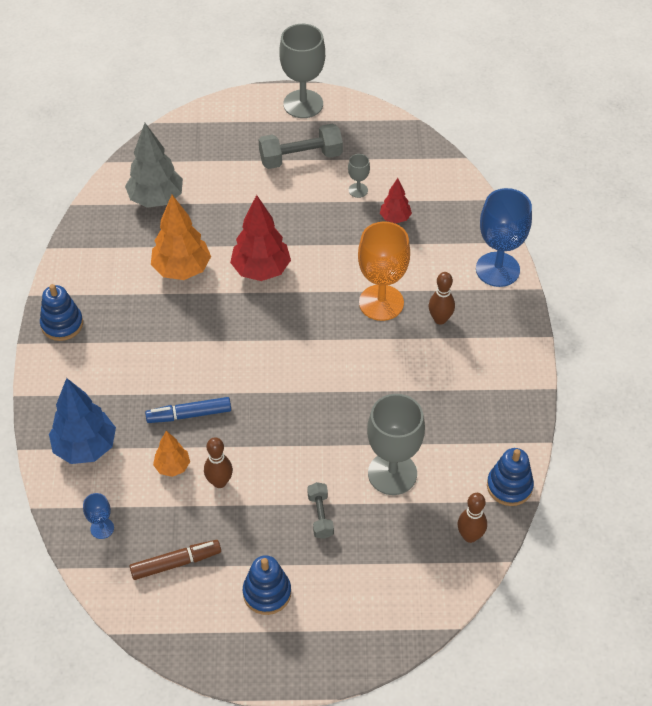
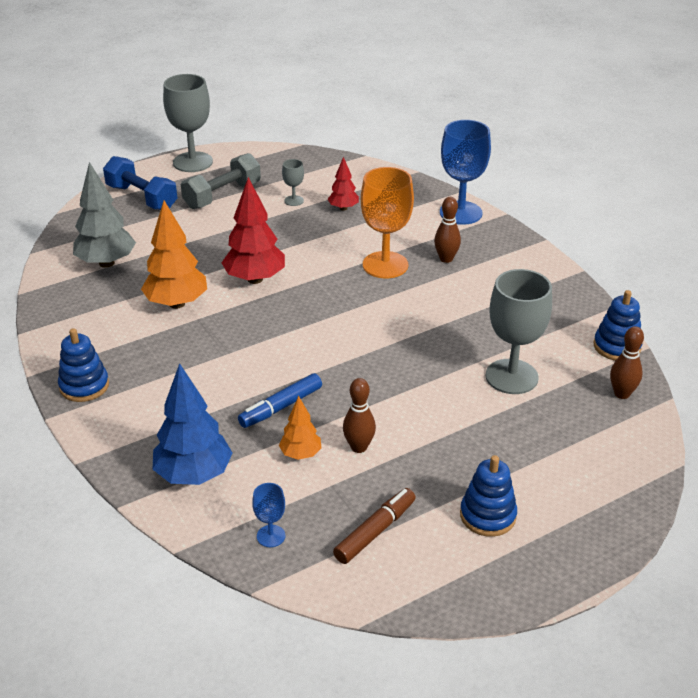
camera: 30 degrees left, 15 degrees down
(231, 132) = (142, 198): none -> blue dumbbell
(320, 515) = (479, 433): grey dumbbell -> none

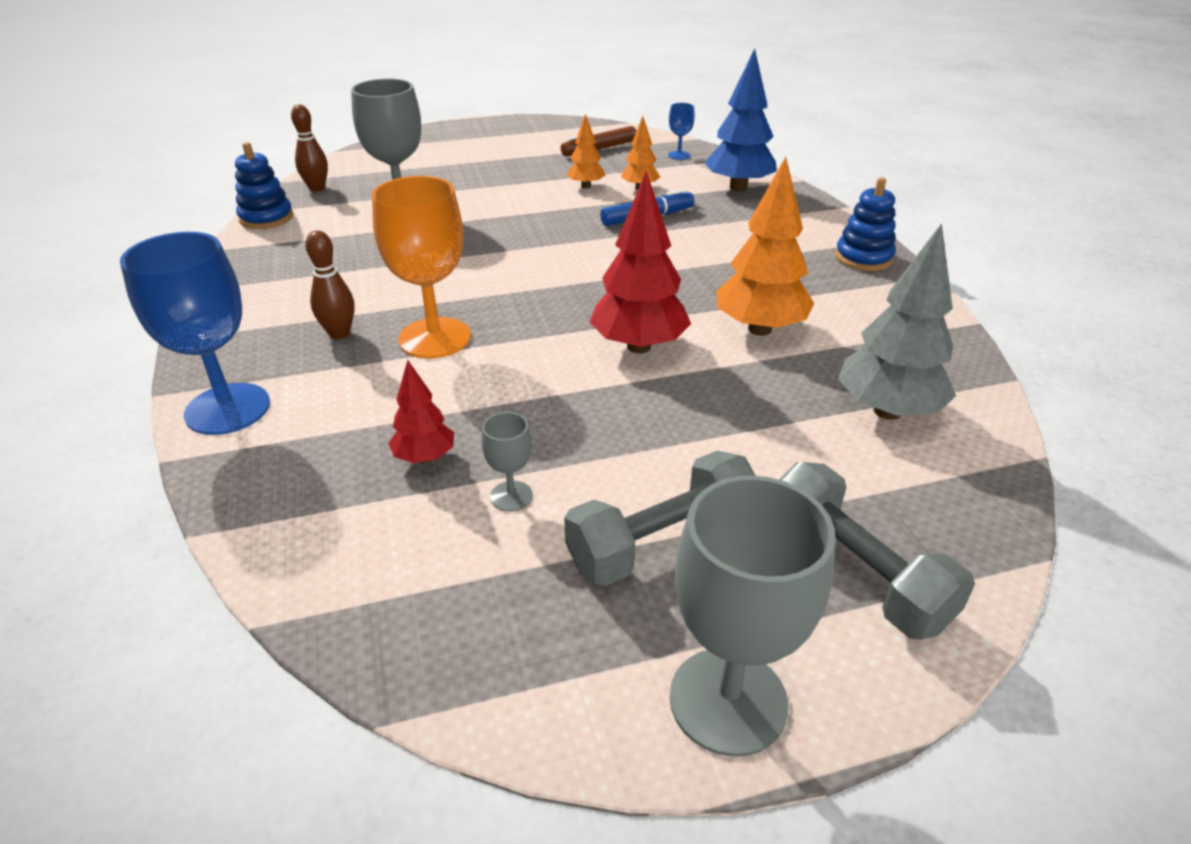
camera: 165 degrees left, 0 degrees up
(142, 198) = (854, 572): blue dumbbell -> grey dumbbell
(359, 447) = (586, 186): brown bowling pin -> orange tree
(488, 515) = (510, 147): blue stacking toy -> none

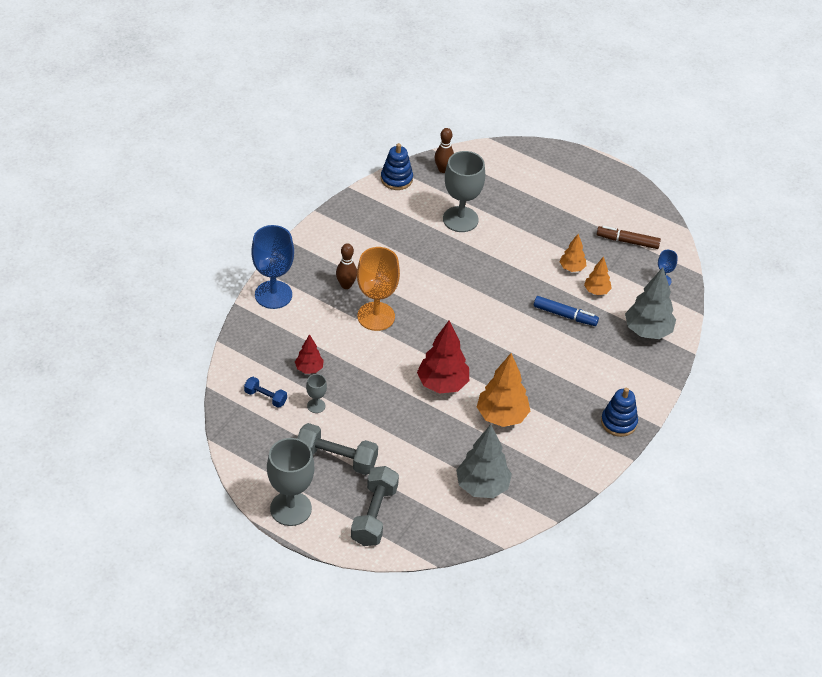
camera: 45 degrees right, 10 degrees up
(404, 552) = (265, 397): none -> blue dumbbell
(738, 188) = (647, 331): blue tree -> grey tree

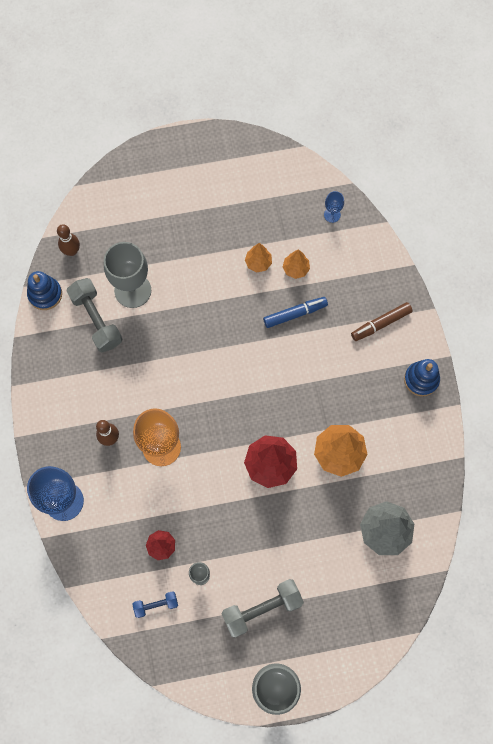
camera: 40 degrees left, 25 degrees up
(374, 515) = (337, 632): grey dumbbell -> grey dumbbell (96, 320)
(627, 241) = (273, 199): brown marker -> brown marker (381, 324)
(647, 331) = (364, 274): grey tree -> none

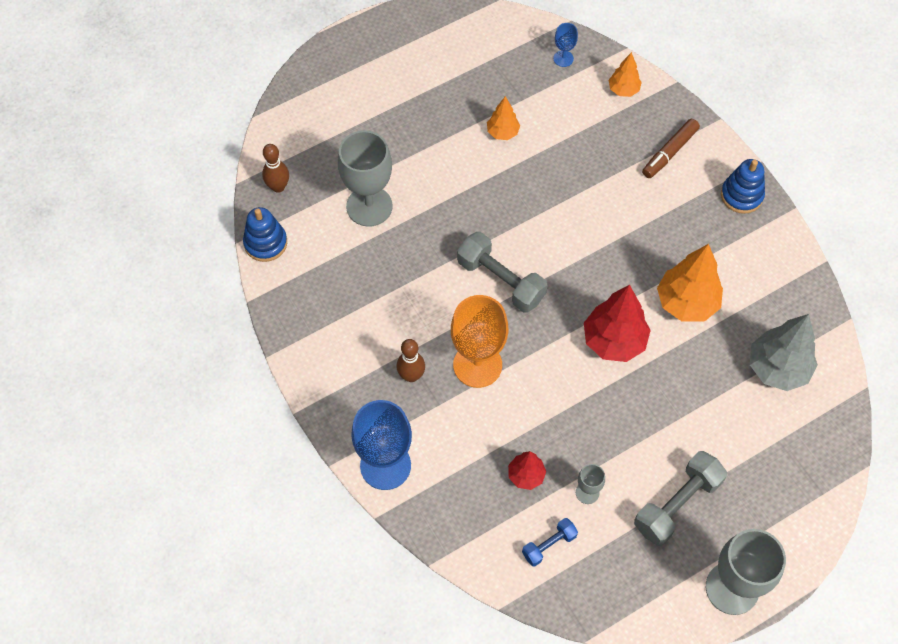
camera: 20 degrees left, 10 degrees down
(96, 320) = (339, 251): grey dumbbell -> grey dumbbell (501, 280)
(295, 314) = (568, 172): blue marker -> none
(296, 269) = (548, 126): orange tree -> orange tree (623, 90)

